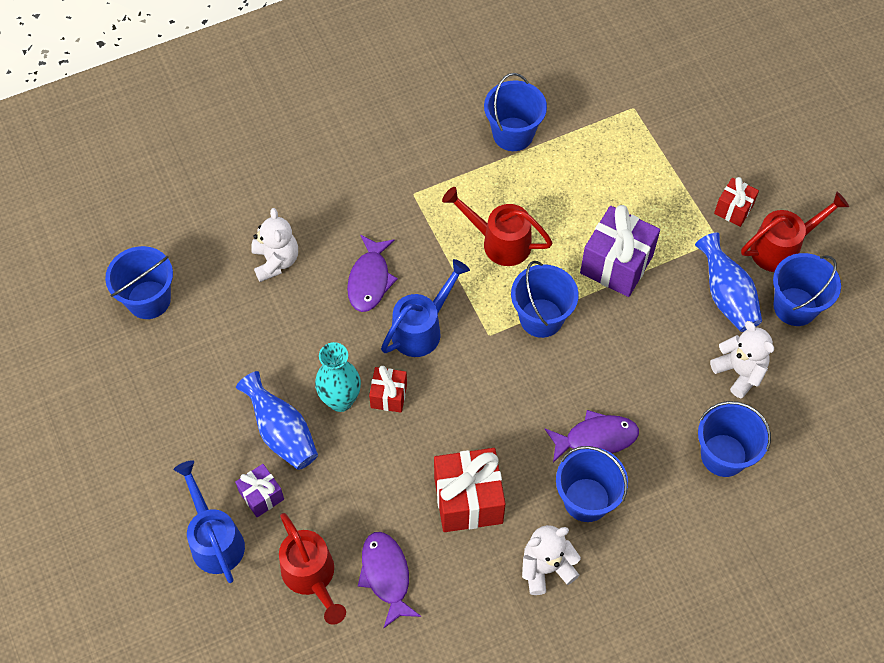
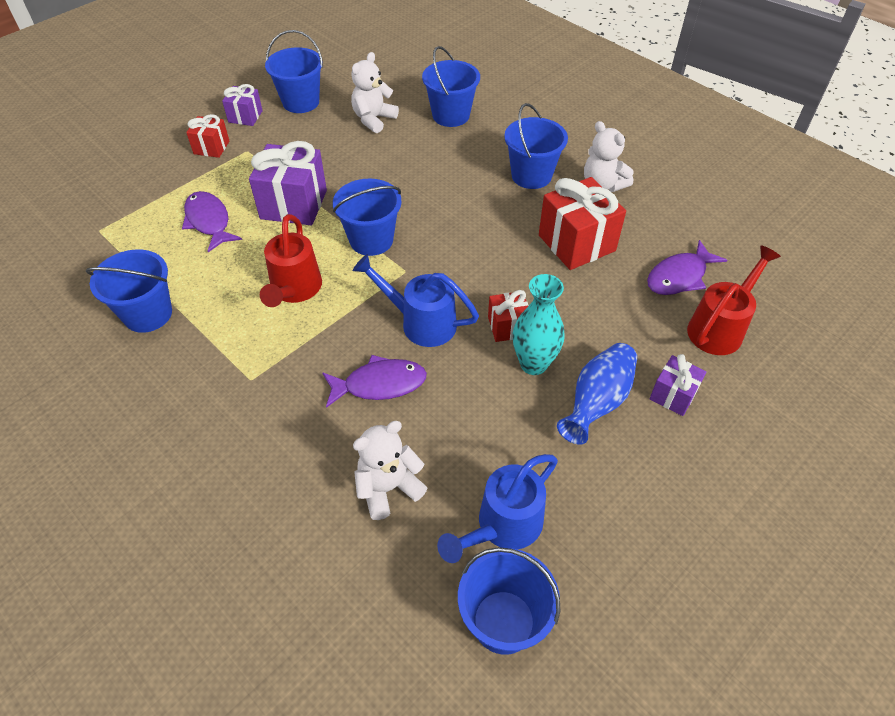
camera: 110 degrees left, 10 degrees down
(215, 539) = (743, 419): blue watering can -> blue watering can (503, 526)
(596, 438) = (474, 181): purple fish -> purple fish (209, 221)
(726, 296) = (304, 137): blue vase -> none
(781, 248) = (245, 116): red watering can -> purple gift

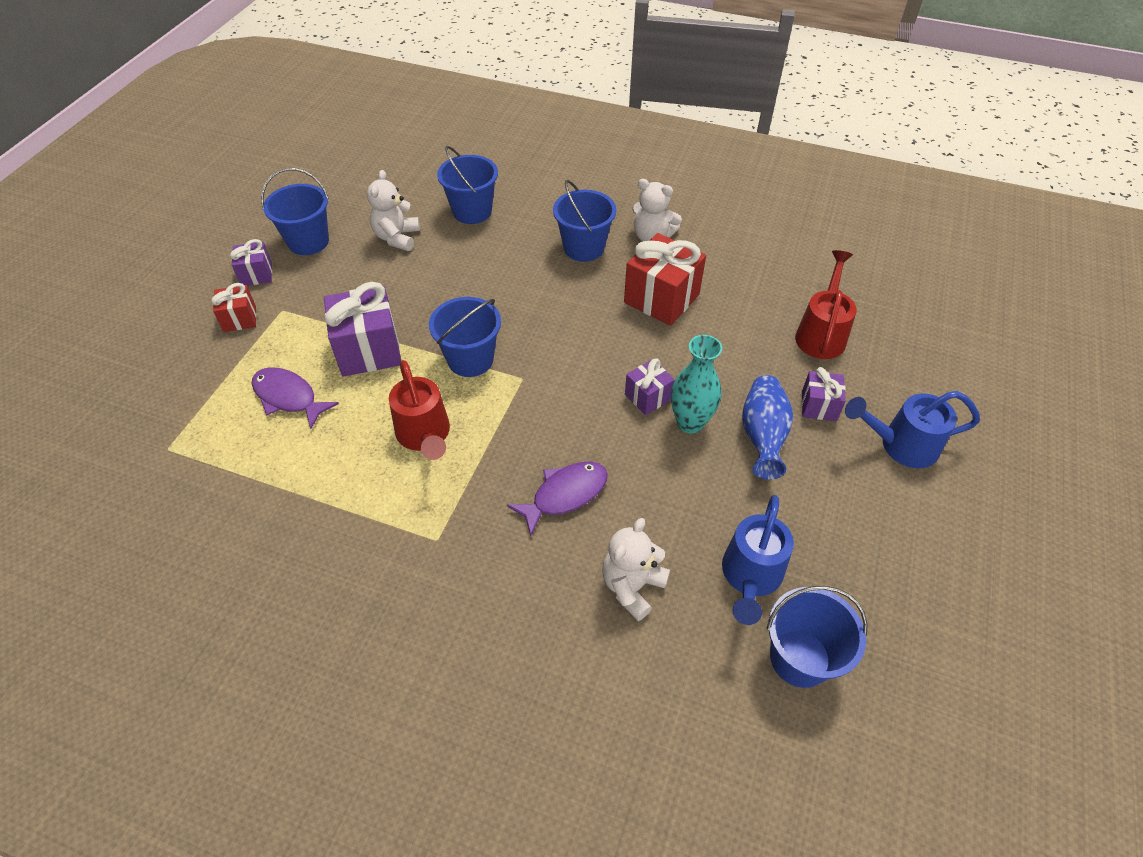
camera: 25 degrees left, 0 degrees up
(148, 314) = (284, 516): blue bucket -> none
(421, 322) = (567, 422): blue watering can -> blue watering can (901, 445)
(508, 326) = (648, 397): red gift -> purple gift
(679, 276) = (764, 300): purple fish -> none

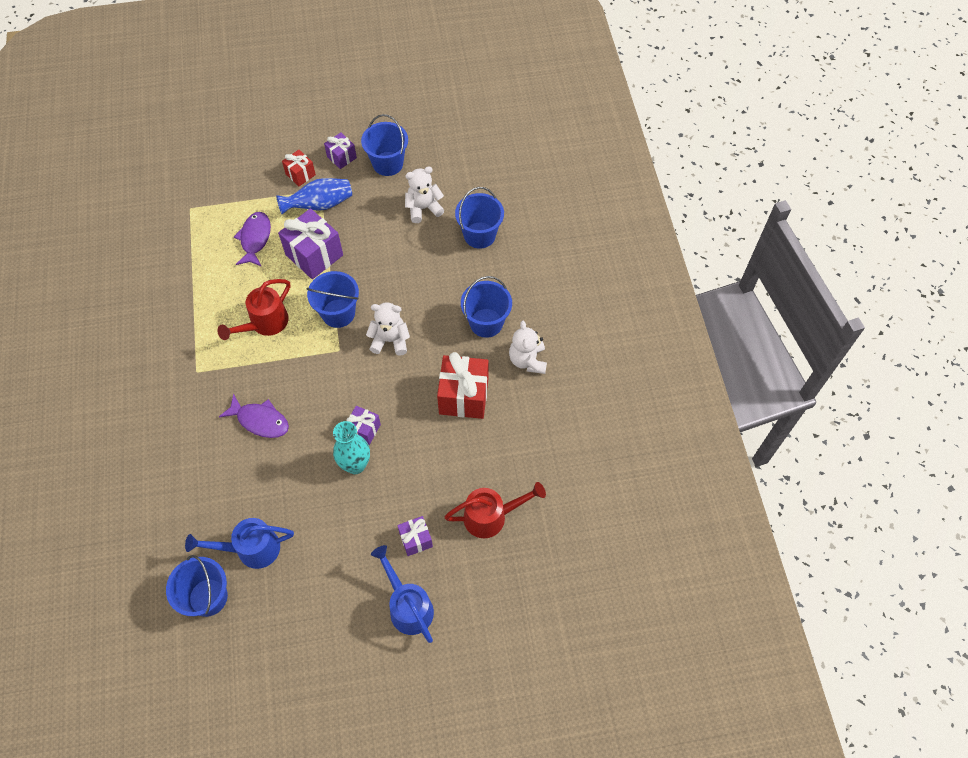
camera: 60 degrees right, 10 degrees up
(632, 586) = (214, 487): white teddy bear -> white teddy bear (390, 340)
(762, 436) = (368, 513): blue vase -> blue vase (320, 205)

